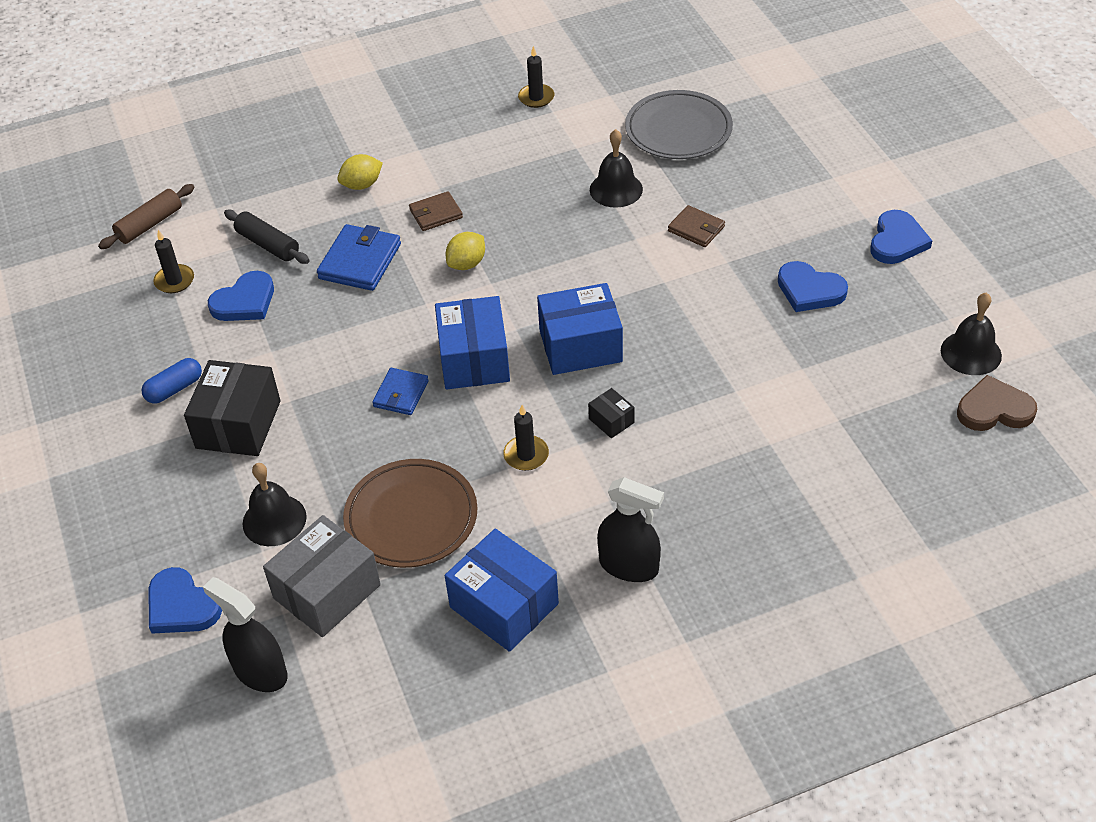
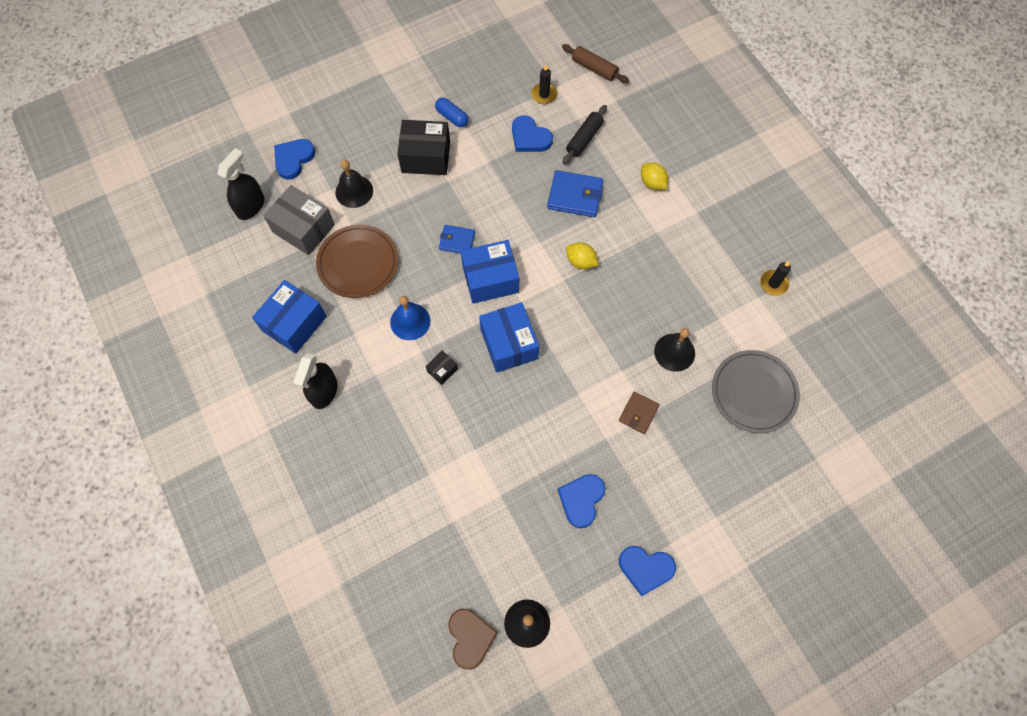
camera: 80 degrees right, 20 degrees up
(436, 214) = (629, 234): brown wallet -> none
(526, 455) = (410, 321): black candle -> blue bell

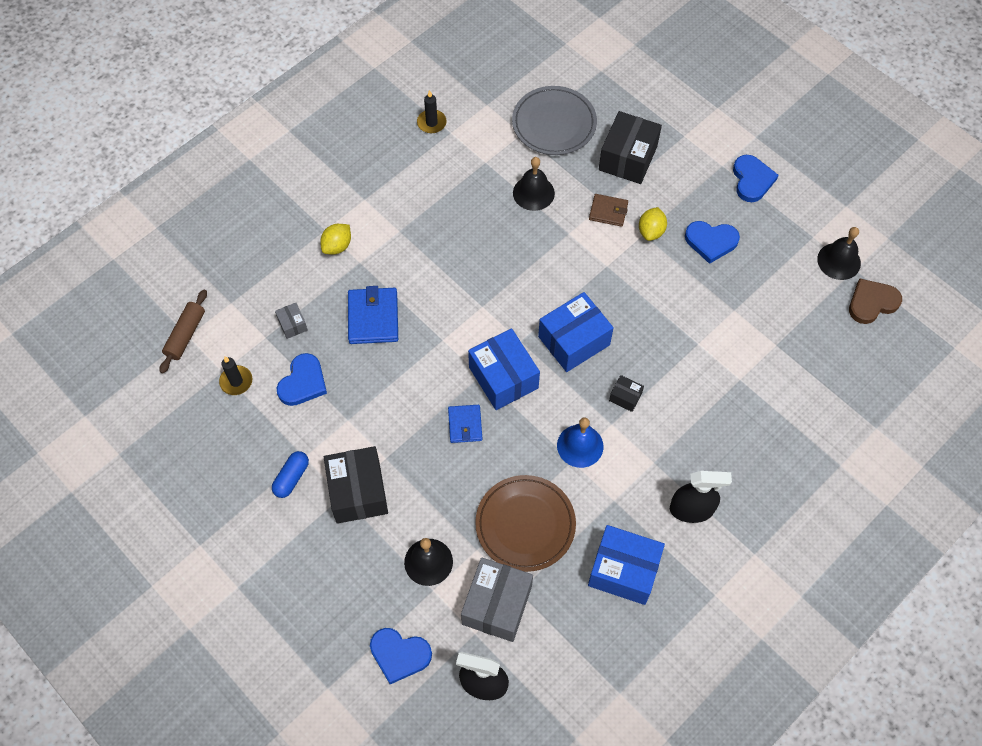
camera: 105 degrees left, 5 degrees down
(581, 262) = (456, 295): yellow lemon -> yellow lemon (651, 231)
(584, 139) = (292, 324): black rolling pin -> grey box
(698, 451) = (627, 158): none -> black box

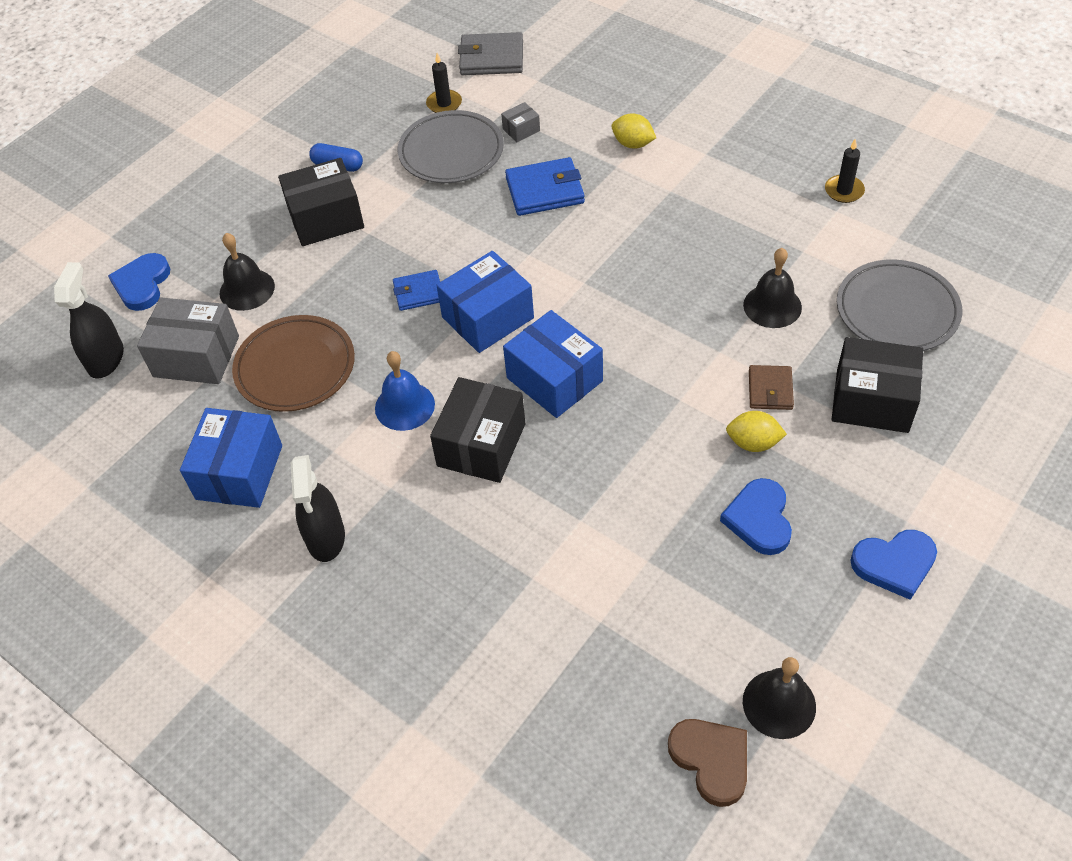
camera: 85 degrees right, 10 degrees down
(185, 335) = (491, 58): brown rolling pin -> grey wallet
(303, 382) = (451, 152): blue heart -> grey plate
(625, 397) = (481, 445): black box -> black box, size x2.15

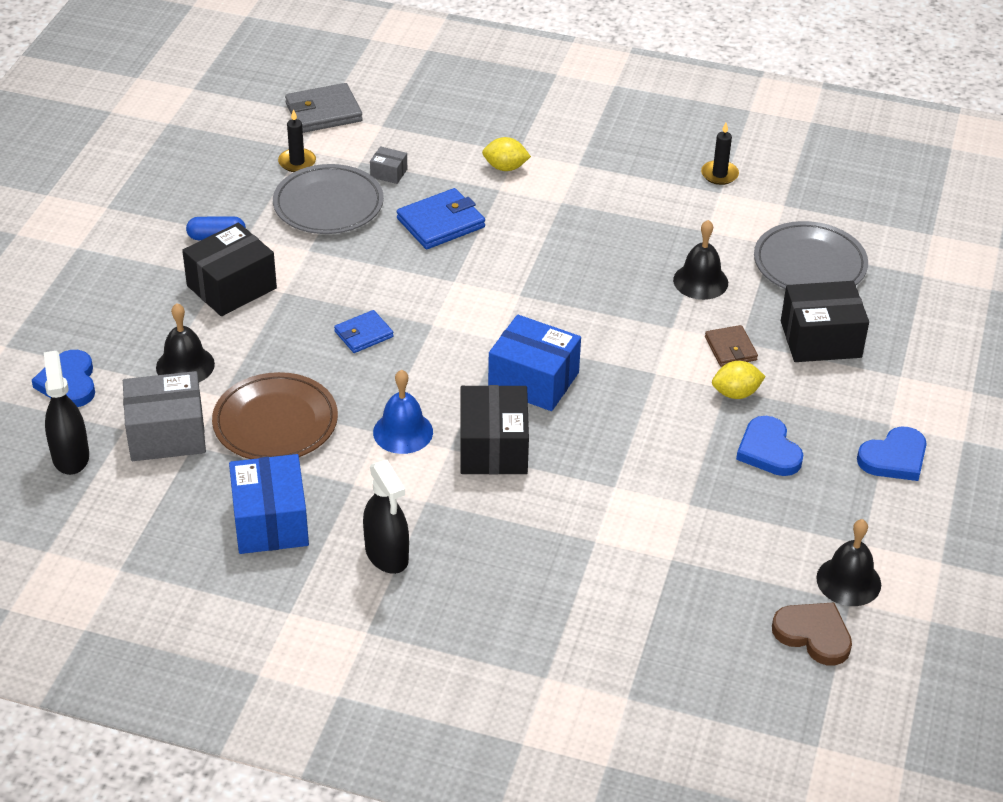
camera: 25 degrees left, 10 degrees down
(488, 318) = (443, 342): blue box -> none
(521, 130) = (389, 173): grey box -> grey box turned 75 degrees clockwise

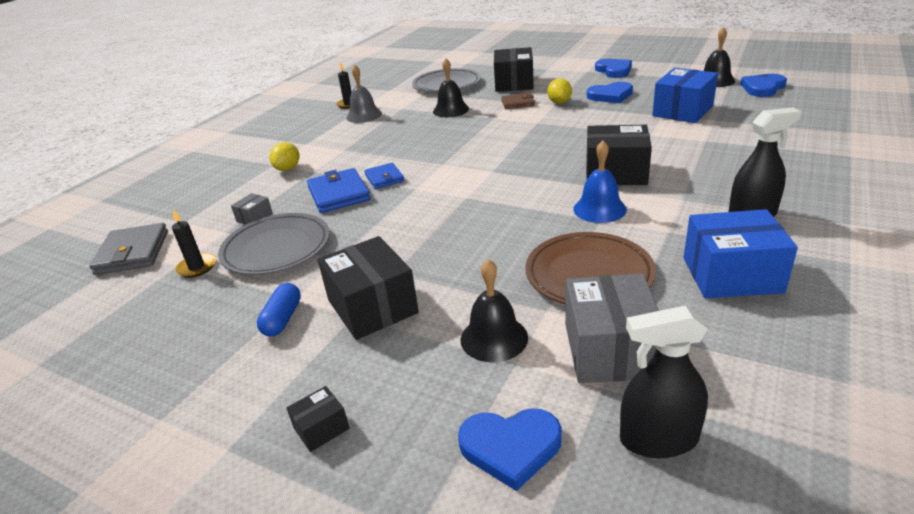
camera: 75 degrees left, 10 degrees down
(92, 287) = (321, 428): none -> black box
(363, 334) = (470, 228): blue wallet -> blue wallet (384, 178)
(533, 380) = (541, 159): blue box -> blue box (683, 111)
(677, 198) = (364, 115): none -> grey bell
(813, 635) = (763, 88): brown heart -> blue heart

